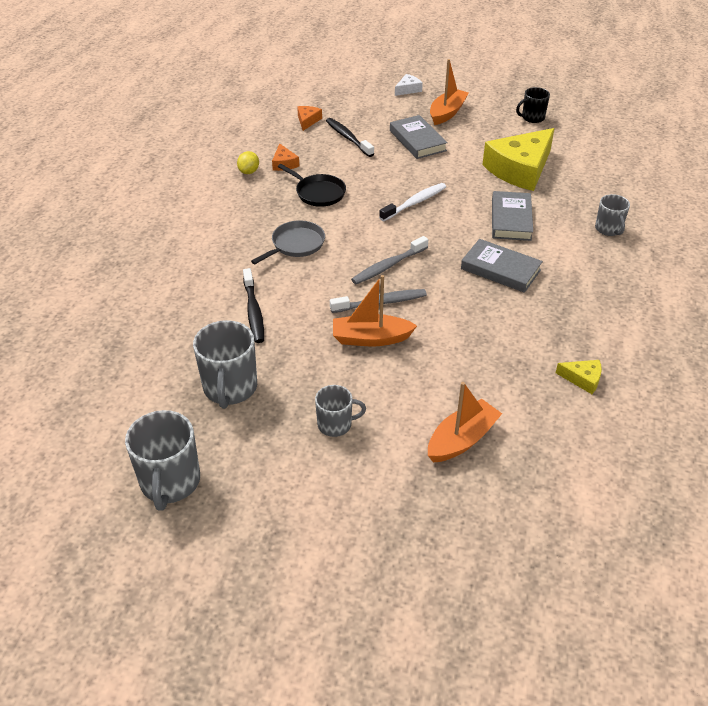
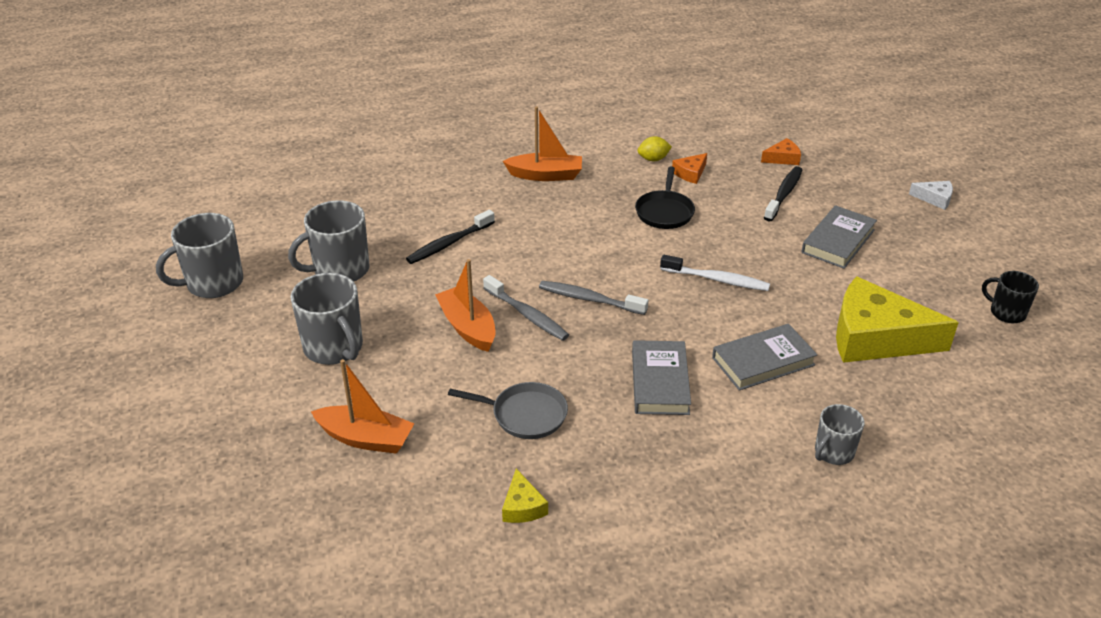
camera: 60 degrees right, 5 degrees down
(296, 244) = (568, 230): grey pan -> grey pan (525, 415)
(335, 424) = (334, 348): grey mug -> grey mug, size x1.67
(447, 113) = (924, 243): orange boat -> orange boat (545, 175)

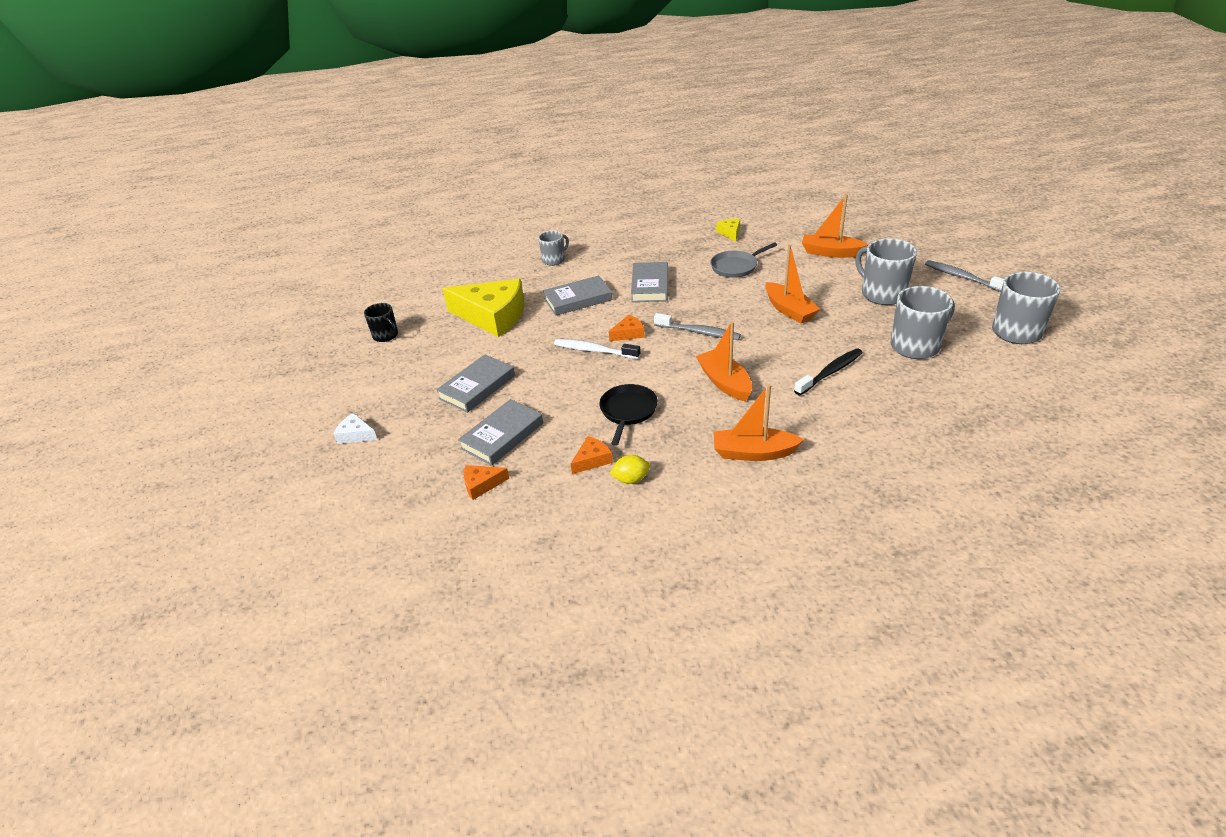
camera: 175 degrees left, 0 degrees up
(525, 415) = (736, 267): grey pan -> grey pan turned 45 degrees counterclockwise
(527, 315) = (746, 320): grey toothbrush -> grey toothbrush (962, 277)
(564, 237) = (724, 382): none -> orange boat
(678, 301) = (629, 333): none -> orange cheese
(784, 194) = (502, 436): black toothbrush -> grey book

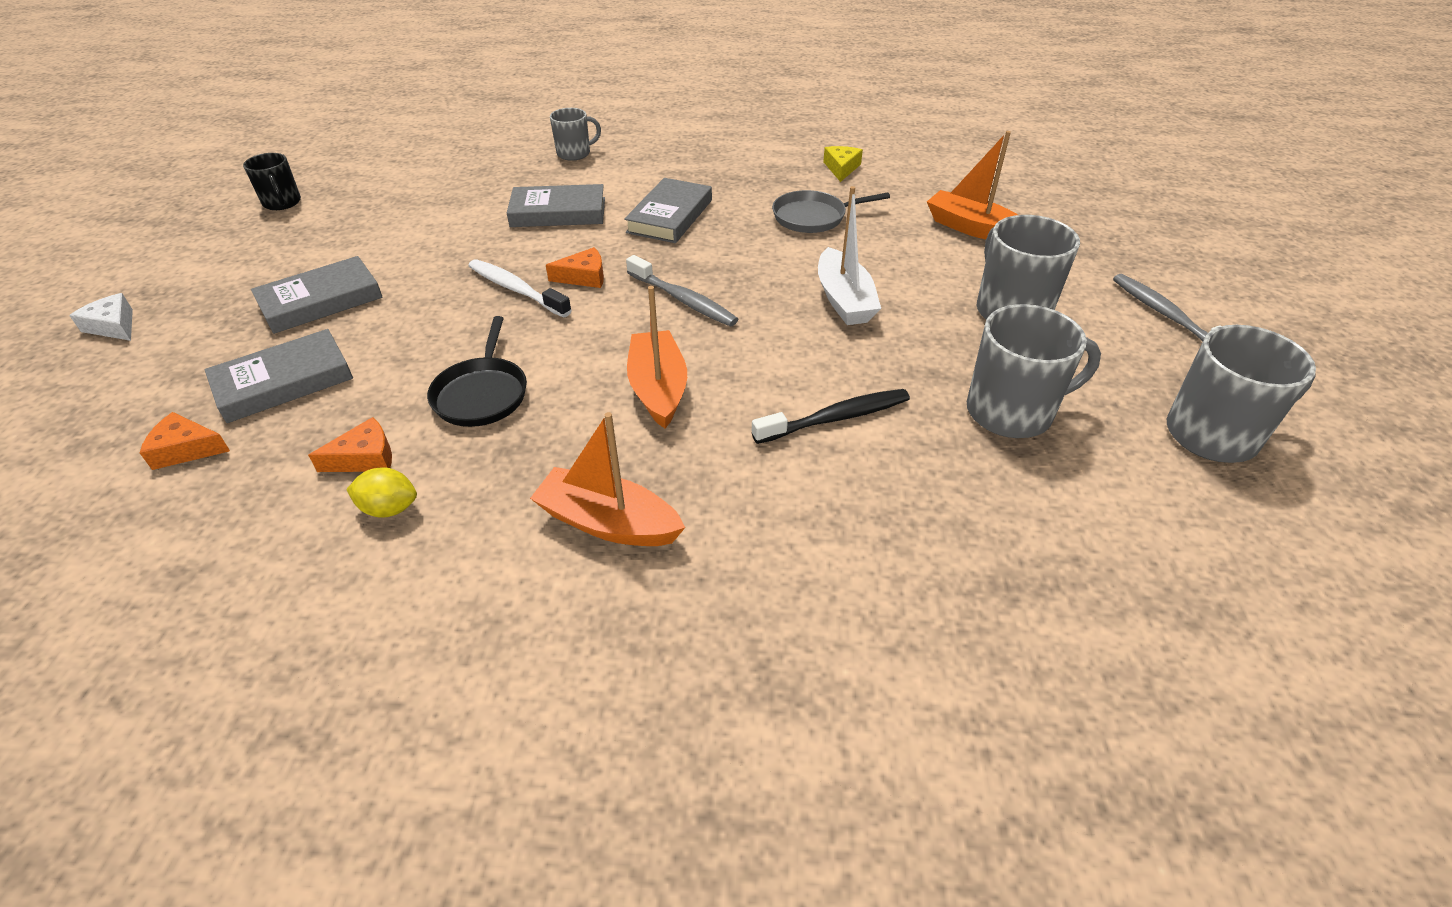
camera: 15 degrees right, 5 degrees up
(492, 316) = (431, 209): yellow cheese -> none
(628, 411) = (482, 394): black pan -> black pan turned 150 degrees clockwise
(789, 310) = (844, 300): orange boat -> white boat

